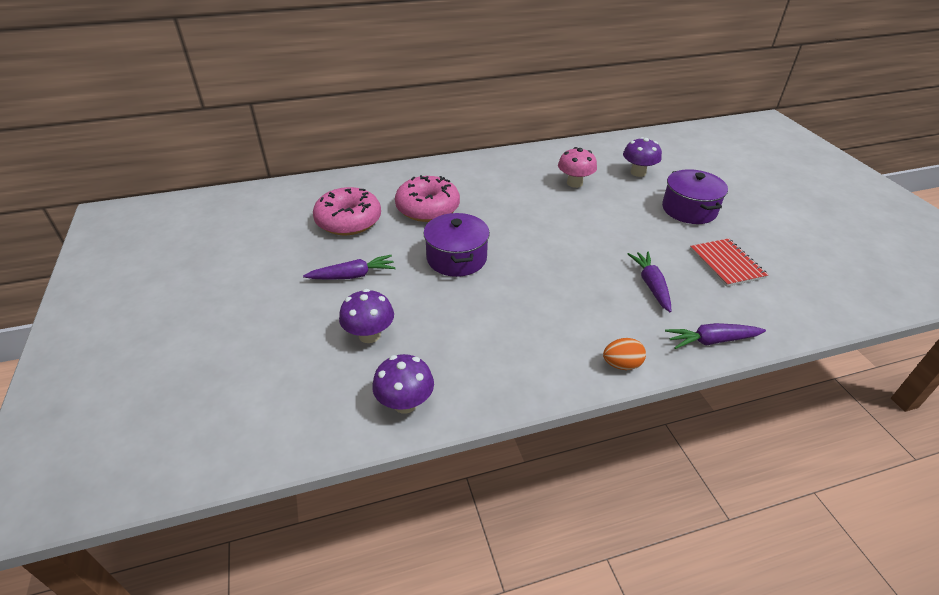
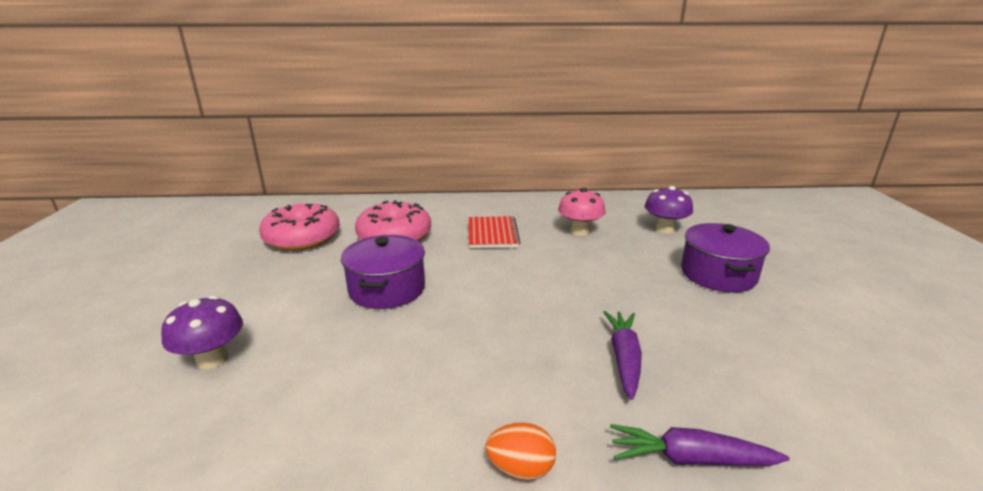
camera: 15 degrees right, 15 degrees down
(352, 276) = (256, 290): purple carrot -> none
(405, 403) = (170, 461): purple mushroom -> none
(726, 263) = (753, 347): red notebook -> red notebook (492, 234)

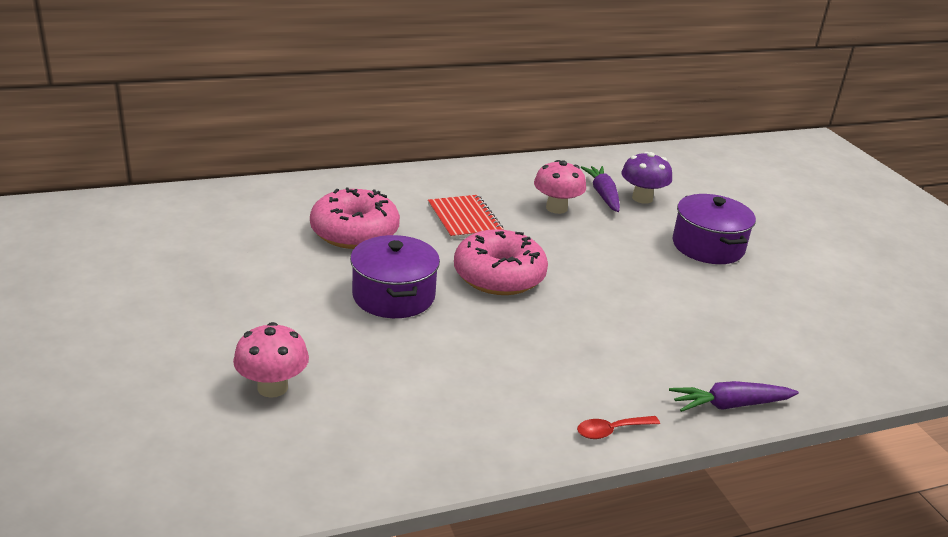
camera: 20 degrees left, 5 degrees up
(212, 359) = (272, 387): purple mushroom -> pink mushroom
(302, 238) = (244, 244): pink donut -> pink donut (499, 276)
(520, 469) = (611, 431): orange egg -> red spoon
(624, 358) = (654, 337): purple carrot -> purple carrot (603, 195)

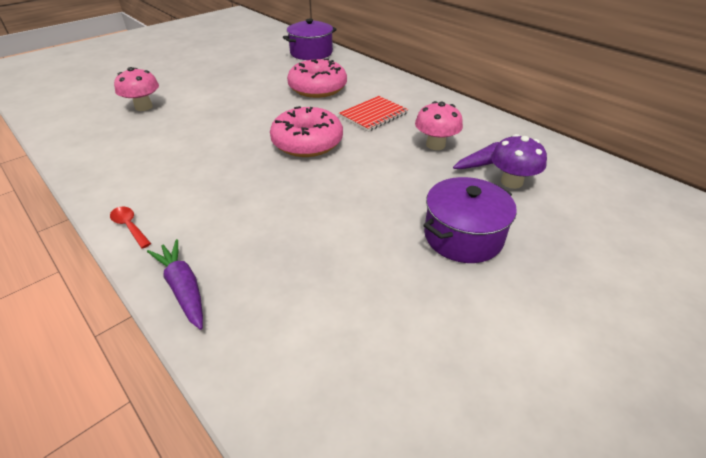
camera: 70 degrees right, 10 degrees up
(393, 296) = (253, 115): purple pot -> purple pot (311, 53)

